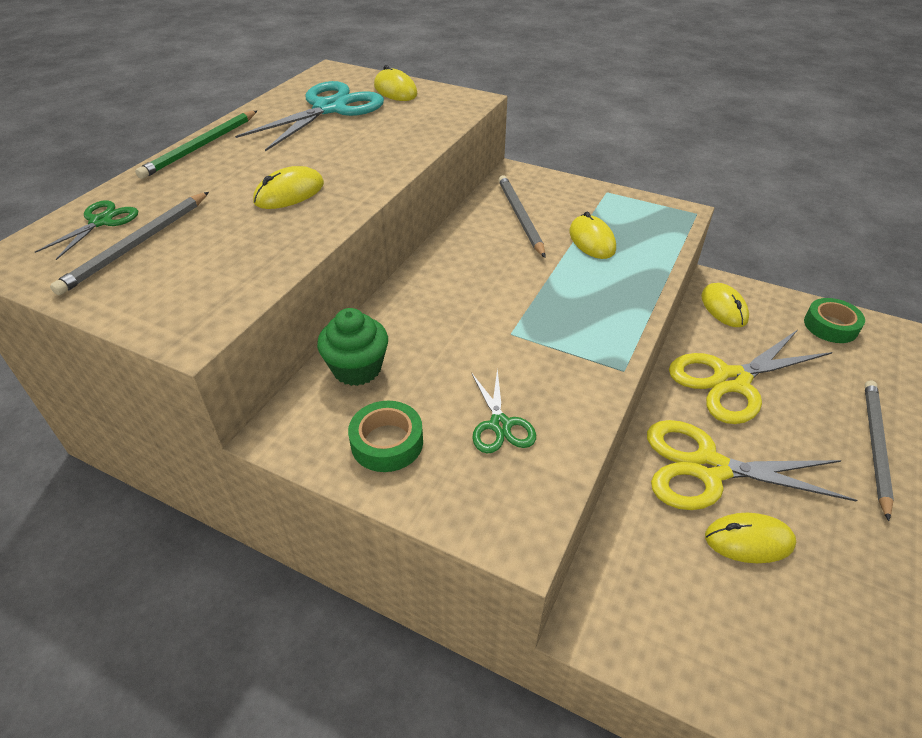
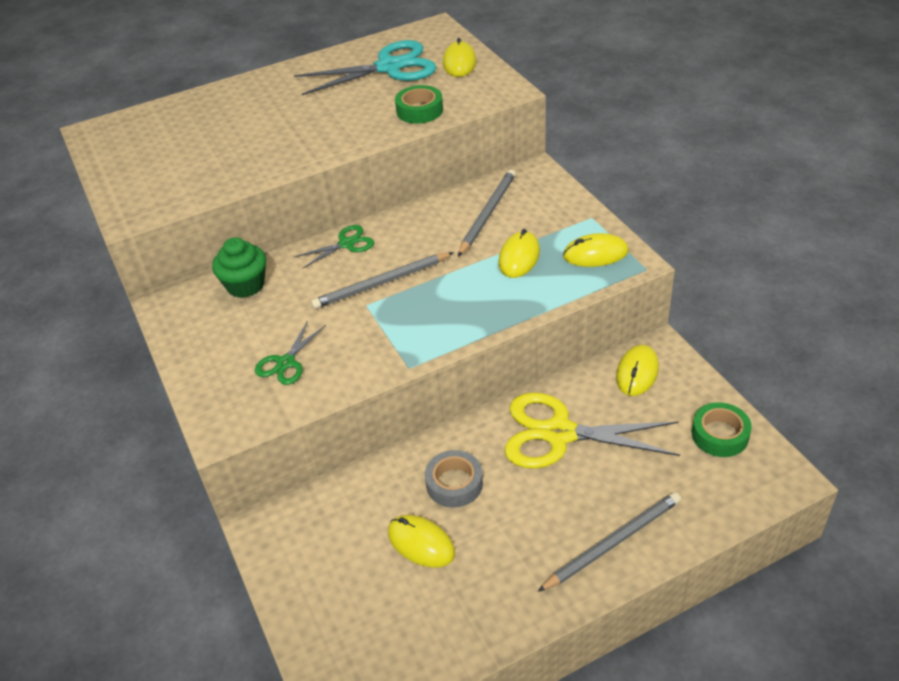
camera: 40 degrees right, 0 degrees up
(101, 222) = (158, 120): green scissors -> green scissors (346, 244)
(137, 244) = (160, 145): grey pencil -> grey pencil (381, 283)
(201, 147) = (269, 77): green pencil -> none
(289, 193) = (280, 137): yellow mouse -> yellow mouse (595, 254)
(387, 442) = (212, 340): green tape -> green tape (419, 110)
(708, 468) = (454, 483): yellow scissors -> grey tape

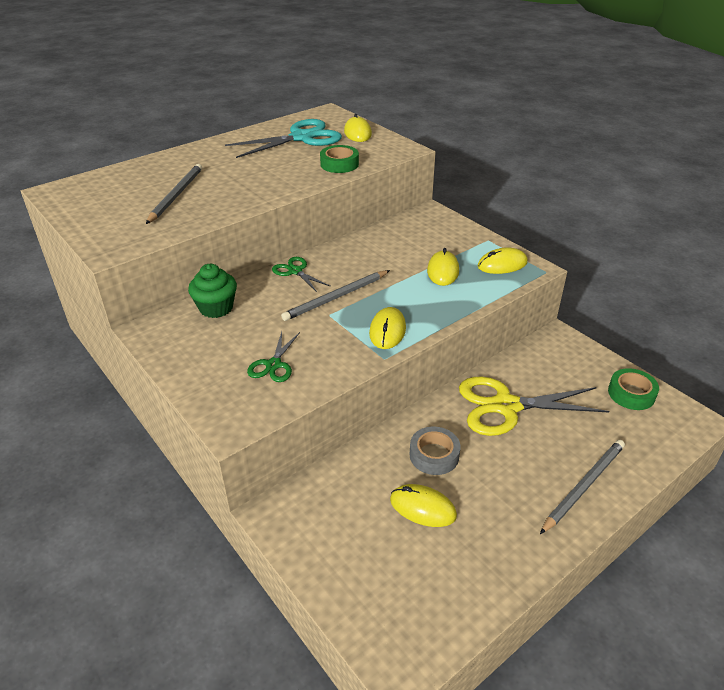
camera: 15 degrees left, 5 degrees down
(346, 244) = (295, 271): green scissors -> green scissors turned 90 degrees counterclockwise
(487, 214) = (404, 242): grey pencil -> grey pencil (176, 195)
(637, 372) = (549, 355): yellow mouse -> yellow mouse (387, 330)

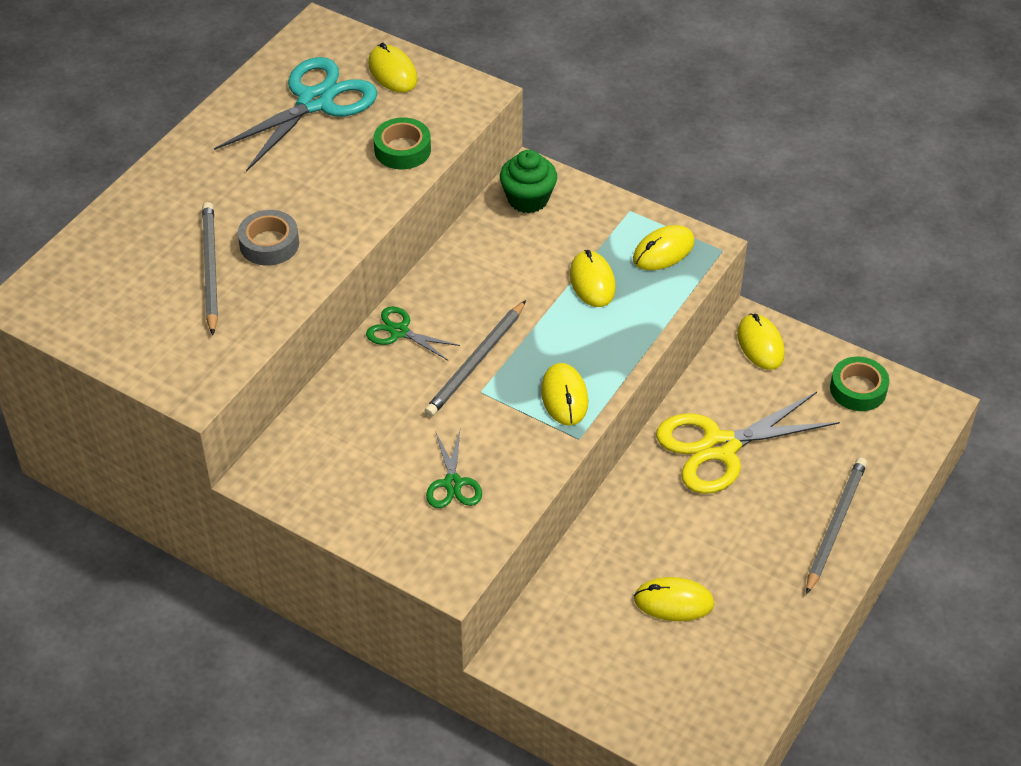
camera: 20 degrees left, 10 degrees up
(216, 308) = (330, 420): green cupcake -> green cupcake (528, 199)
(434, 455) = (661, 535): grey tape -> grey tape (269, 244)
(561, 349) = (760, 344): none -> yellow mouse

